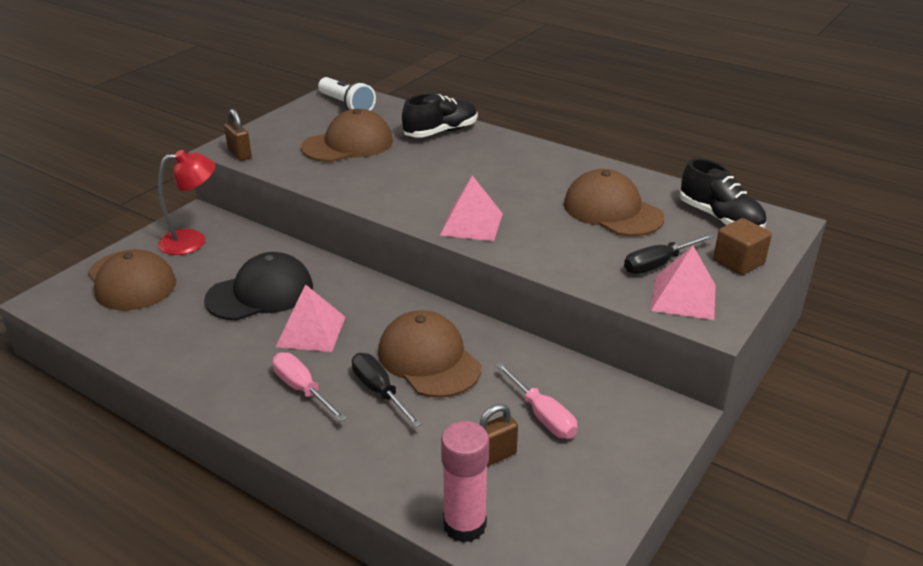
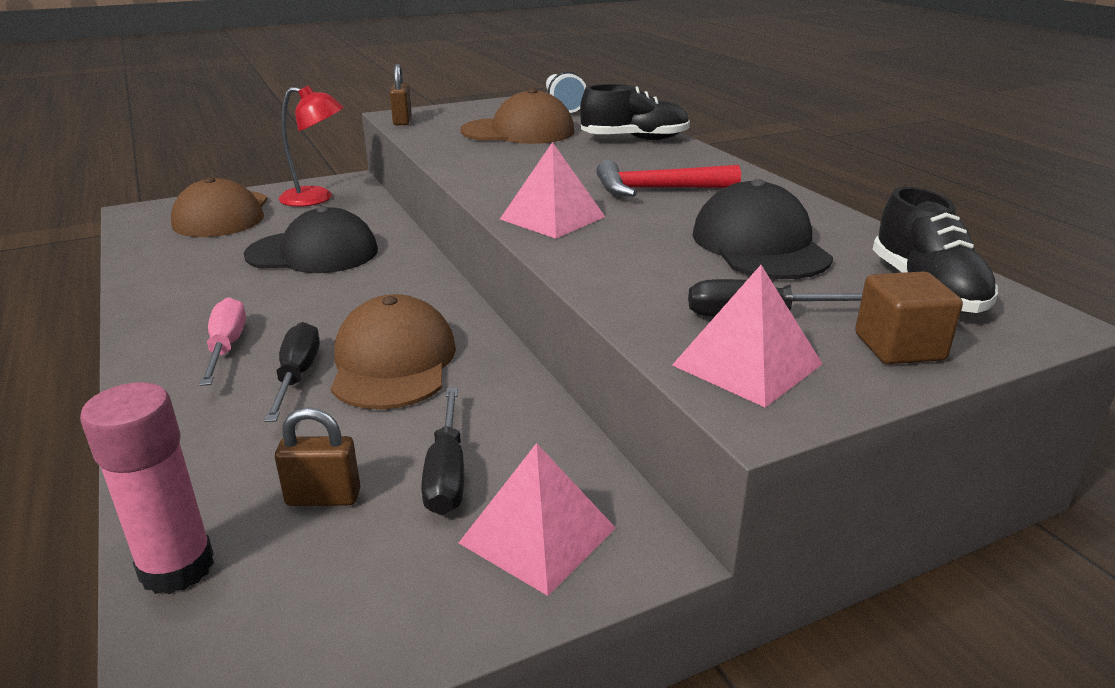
camera: 30 degrees right, 5 degrees down
(311, 331) = (311, 298): pink pyramid -> pink pyramid (537, 535)
(508, 179) = (657, 189): none -> red hammer
(542, 416) = (447, 473): pink screwdriver -> black screwdriver
(612, 211) = (759, 245): brown cap -> black cap

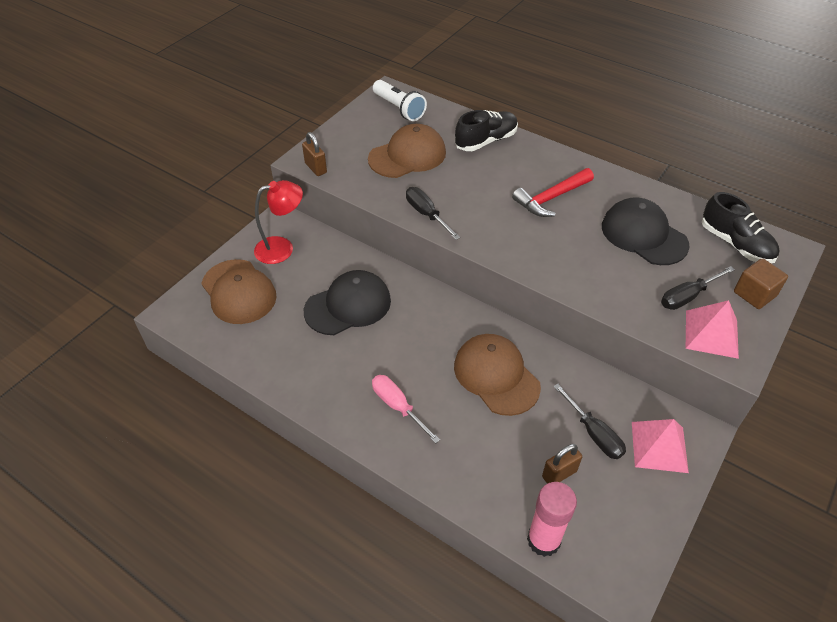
camera: 30 degrees left, 20 degrees up
(297, 375) = (460, 408): black screwdriver -> black screwdriver (426, 214)
(552, 218) = (526, 250): pink pyramid -> none

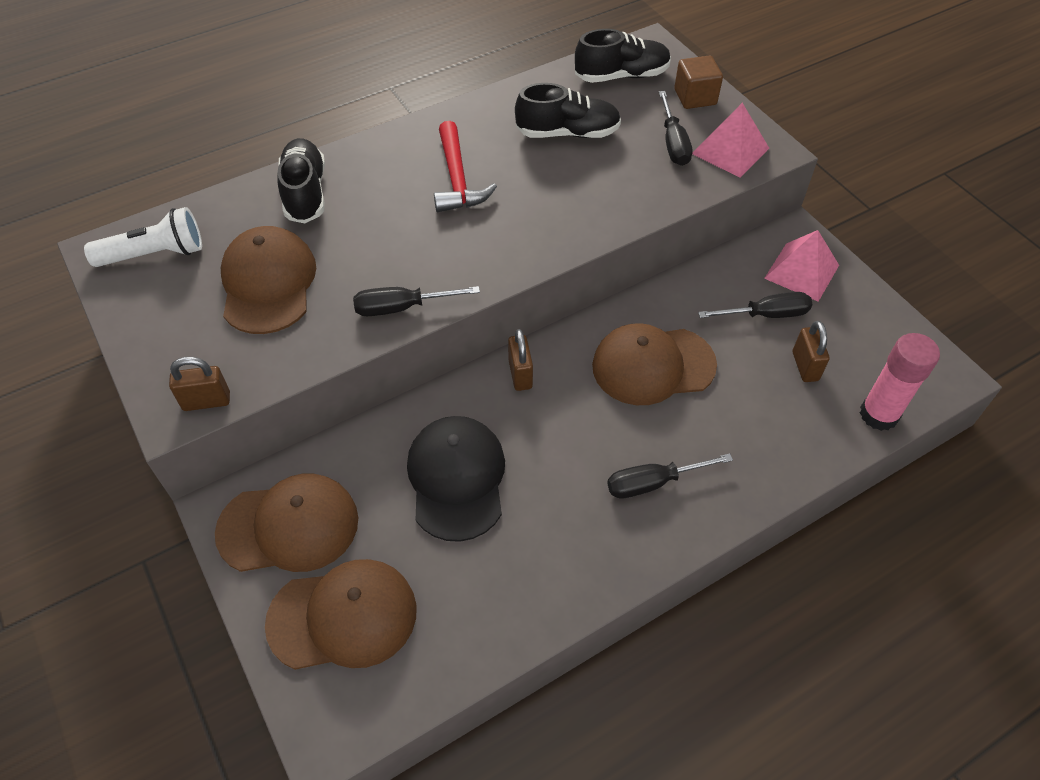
camera: 65 degrees left, 5 degrees up
(282, 248) = (289, 526): red lamp -> brown cap
(397, 406) = (653, 483): pink screwdriver -> black screwdriver
(443, 307) = (520, 374): none -> brown padlock
(643, 235) = (567, 133): black cap -> black shoe

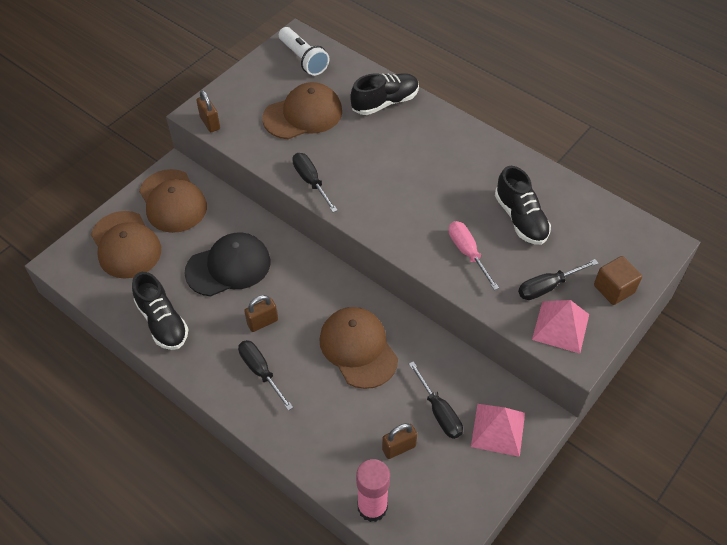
camera: 70 degrees right, 0 degrees up
(457, 179) = (437, 171): red hammer -> none
(520, 374) = (319, 275): brown padlock -> brown padlock (262, 322)
(597, 191) = (467, 253): none -> pink screwdriver
(621, 76) = (610, 234): black shoe -> black shoe (162, 322)

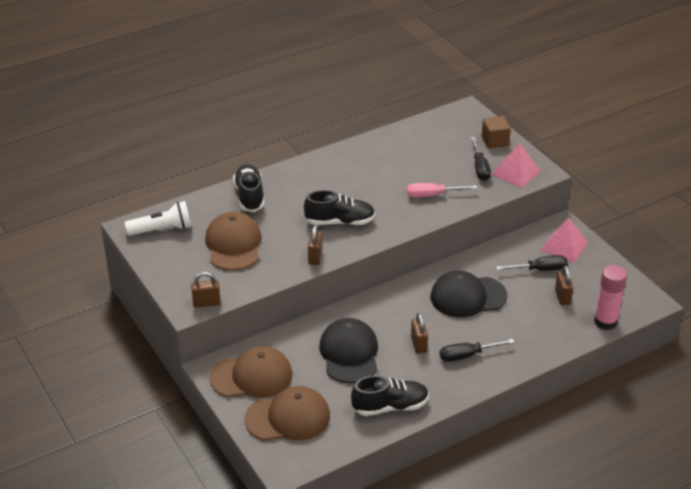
camera: 70 degrees left, 15 degrees down
(311, 181) = (315, 257): black screwdriver -> brown padlock
(358, 348) = (468, 297): brown cap -> black cap
(520, 218) = (412, 162): black shoe -> black shoe (340, 222)

